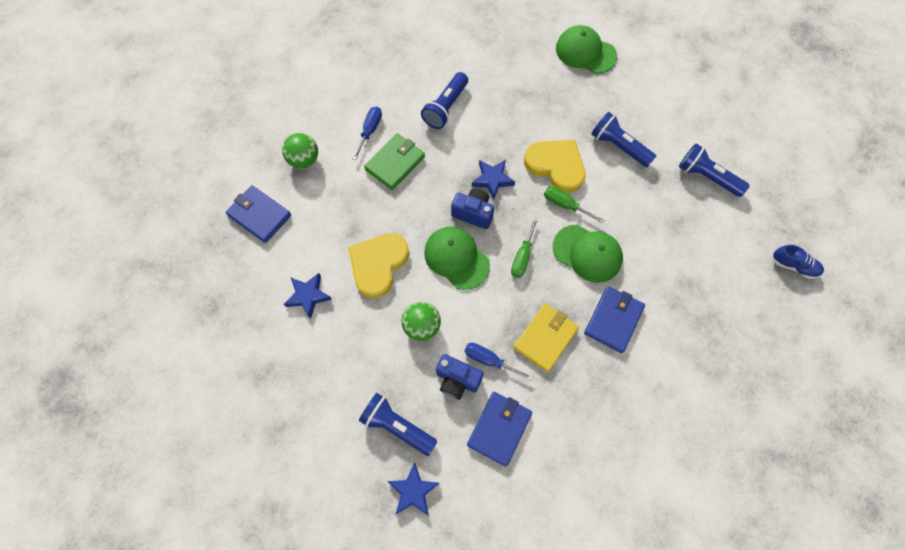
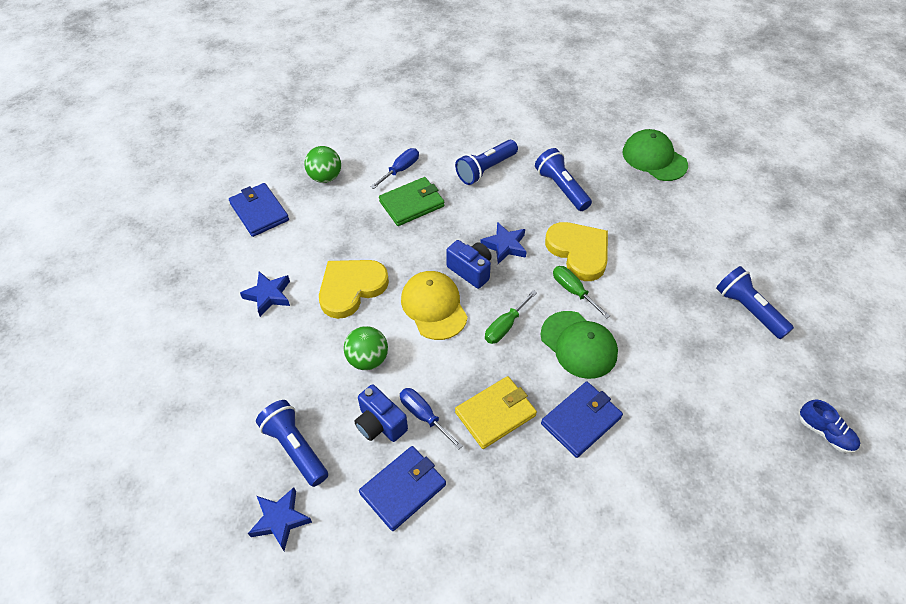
camera: 20 degrees right, 15 degrees down
(456, 258) = (434, 306): green cap -> yellow cap
(618, 146) = (656, 252): blue flashlight -> blue flashlight (561, 188)

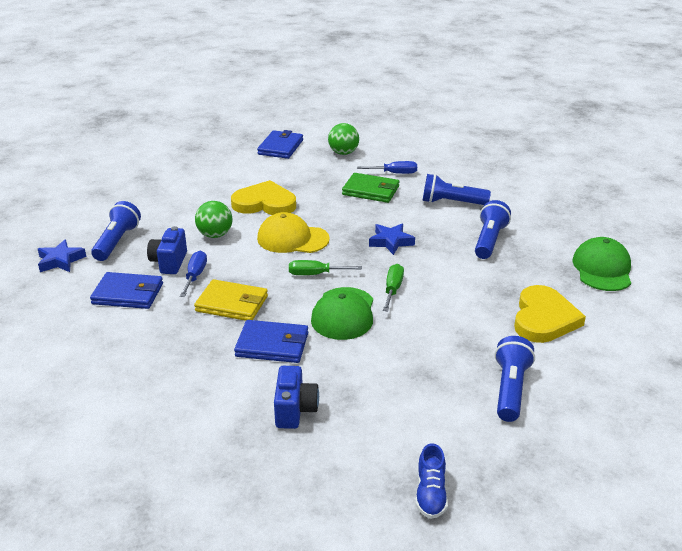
camera: 50 degrees right, 20 degrees down
(268, 295) = (220, 180): blue star -> none
(434, 306) = (292, 239): yellow cap -> yellow cap turned 105 degrees counterclockwise
(471, 270) = (346, 238): blue camera -> blue camera (295, 410)
(579, 252) = (436, 275): yellow heart -> yellow heart (544, 318)

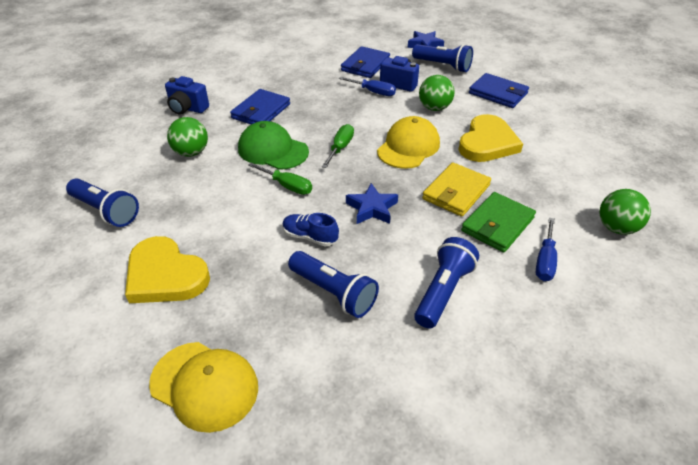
camera: 110 degrees right, 10 degrees up
(232, 304) = (324, 102): yellow wallet -> yellow wallet (456, 192)
(280, 147) = (635, 178): blue wallet -> blue wallet (498, 93)
(382, 369) = (191, 152): none -> green ball
(430, 494) = (66, 142): blue shoe -> blue shoe (310, 237)
(602, 269) = (204, 385): green cap -> yellow cap

